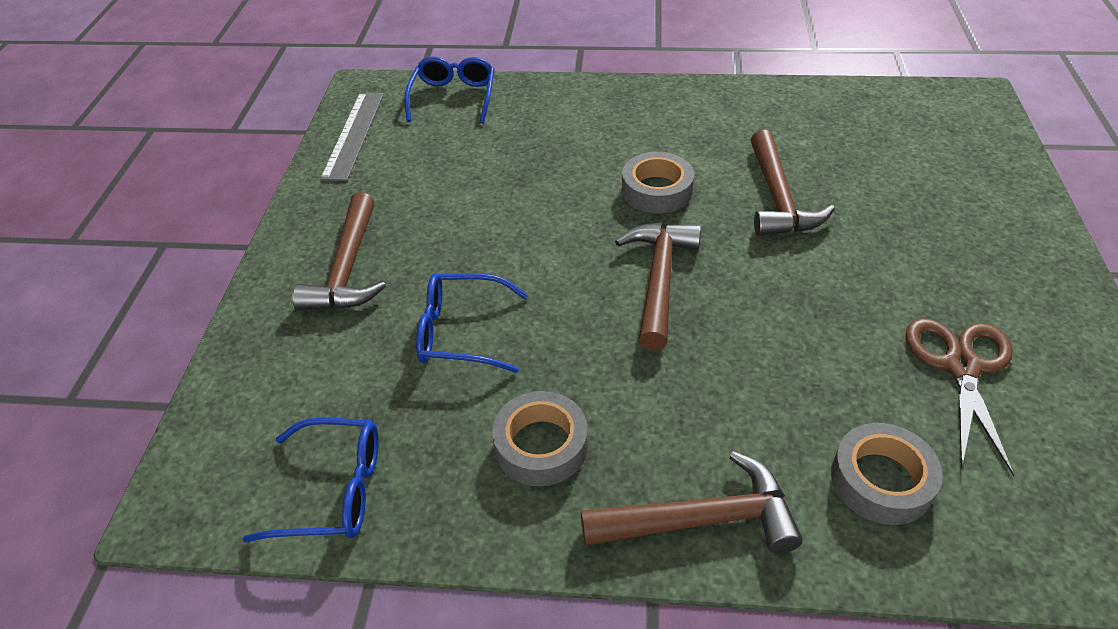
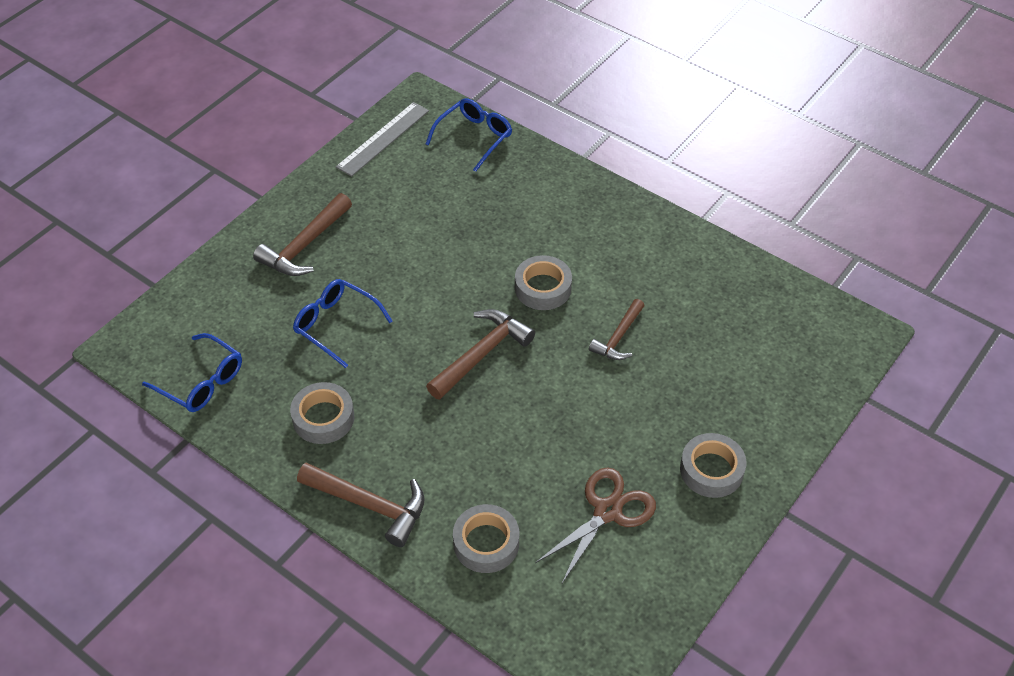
camera: 30 degrees right, 5 degrees up
(778, 198) = (618, 337): brown hammer -> brown hammer, size x0.65
(1003, 270) = (711, 470): none -> grey tape

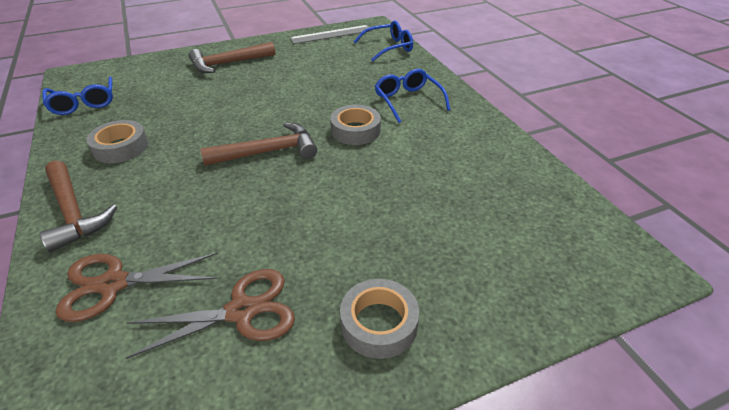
camera: 30 degrees right, 10 degrees down
(336, 325) = (195, 103): blue glasses -> blue glasses (408, 101)
(486, 543) = (113, 284): grey tape -> brown scissors
(618, 337) = (385, 180): brown hammer -> none

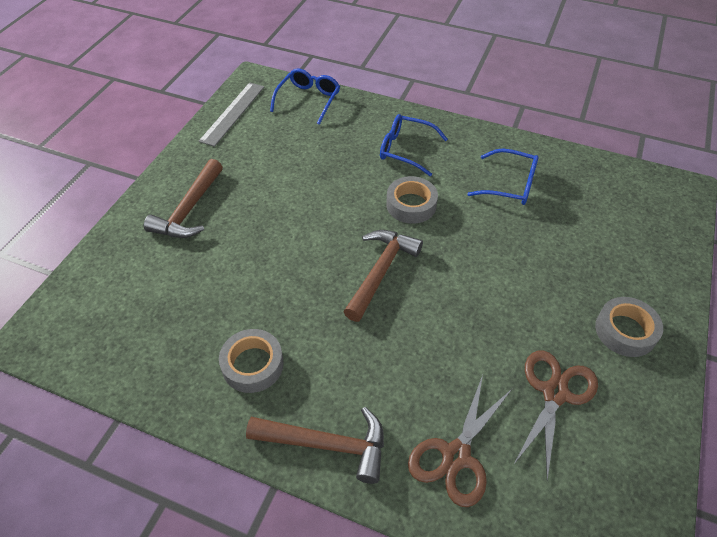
camera: 45 degrees left, 10 degrees up
(84, 103) = (120, 356): blue glasses -> blue glasses (510, 185)

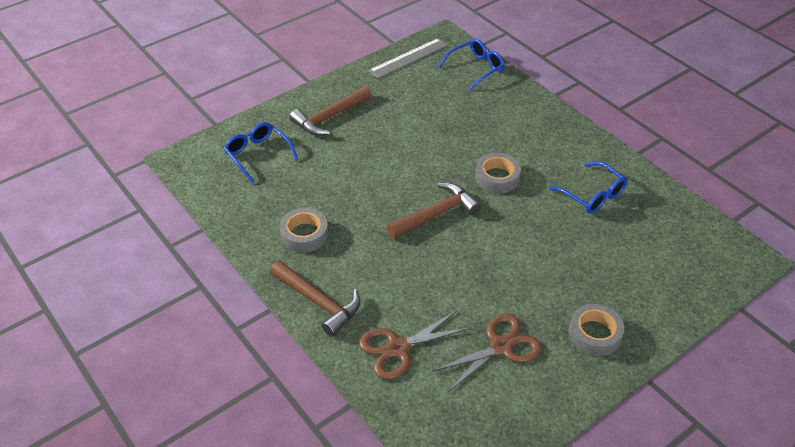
camera: 30 degrees right, 5 degrees down
(405, 150) = (526, 135): blue glasses -> blue glasses (258, 155)

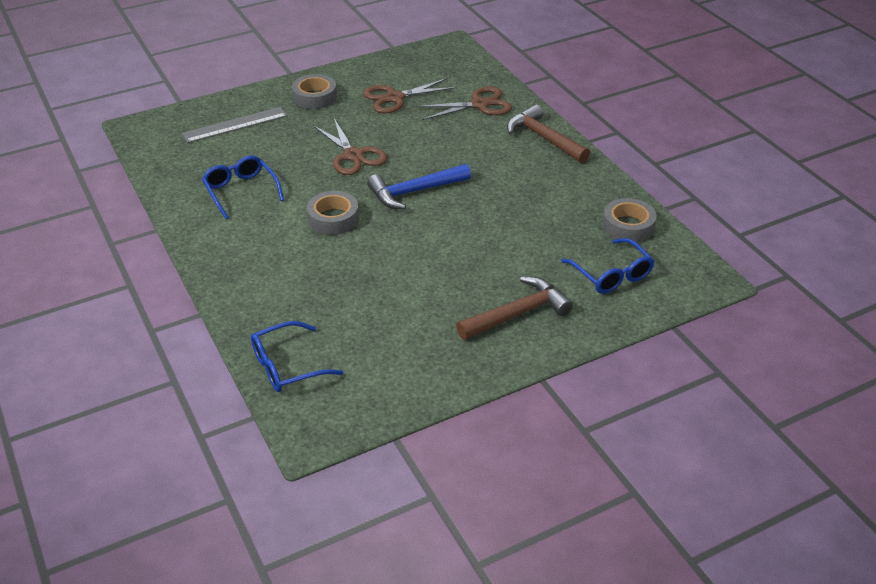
camera: 170 degrees left, 5 degrees down
(304, 234) = (555, 189): grey tape -> grey tape (628, 226)
(408, 58) = (382, 398): grey ruler -> grey ruler (235, 125)
(436, 214) = (414, 191): brown hammer -> blue hammer
(511, 250) = (353, 155): none -> brown scissors

